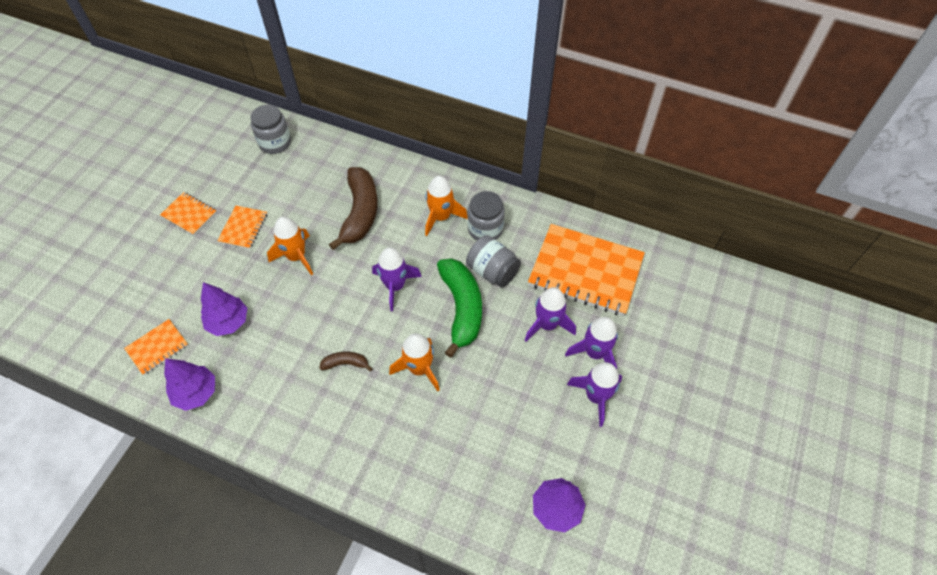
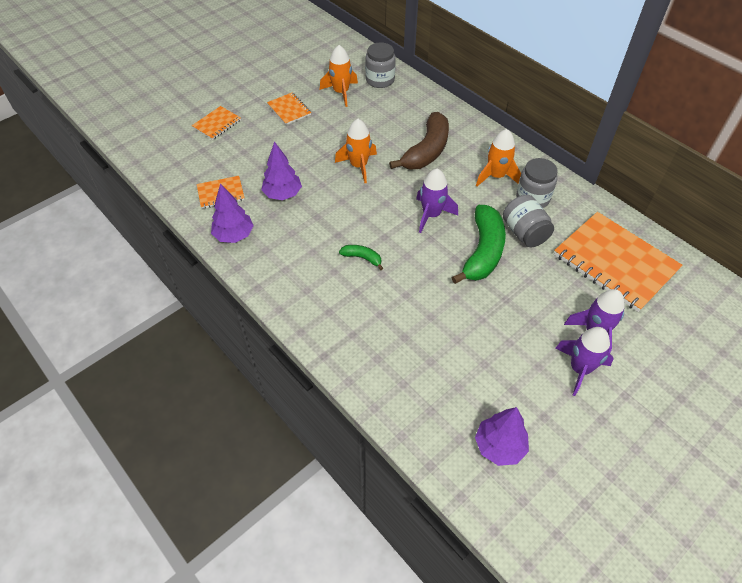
camera: 25 degrees right, 5 degrees down
(243, 228) = (326, 132): orange notebook -> orange notebook (217, 124)
(345, 363) = (362, 258): brown banana -> green banana
(419, 369) = (423, 285): orange rocket -> orange rocket (341, 92)
(547, 324) = (557, 293): purple rocket -> none

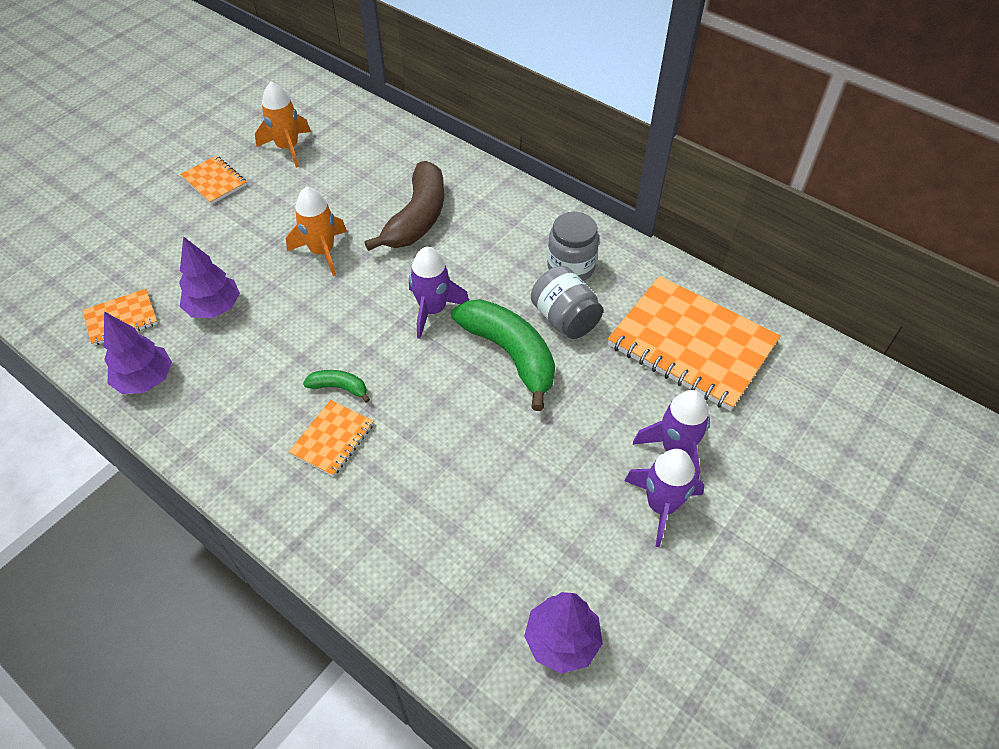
camera: 10 degrees left, 0 degrees up
(217, 124) = (108, 215): orange notebook -> orange notebook (332, 439)
(380, 80) = (342, 123): grey jar -> none
(483, 252) = (510, 354): green banana -> green banana turned 45 degrees counterclockwise
(496, 176) = (518, 242): orange rocket -> none

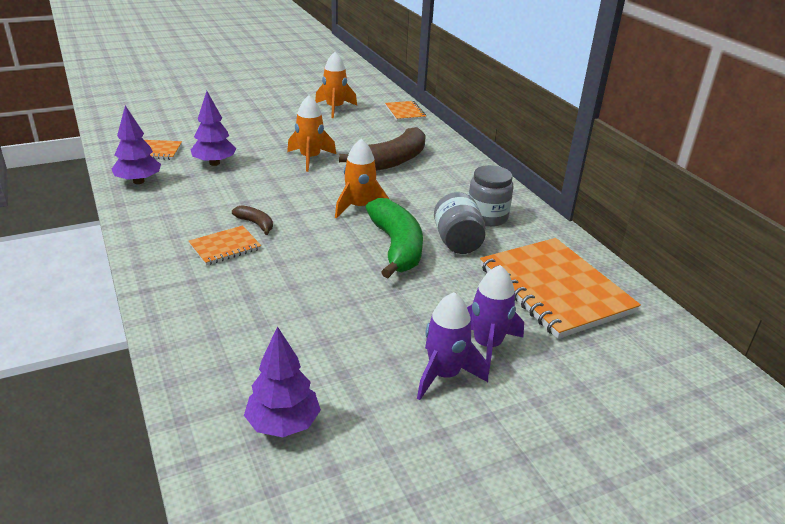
camera: 25 degrees right, 20 degrees down
(214, 181) = (273, 110): orange notebook -> orange notebook (405, 112)
(339, 387) = (256, 224): green banana -> brown banana
(433, 310) = (359, 207): purple rocket -> orange rocket

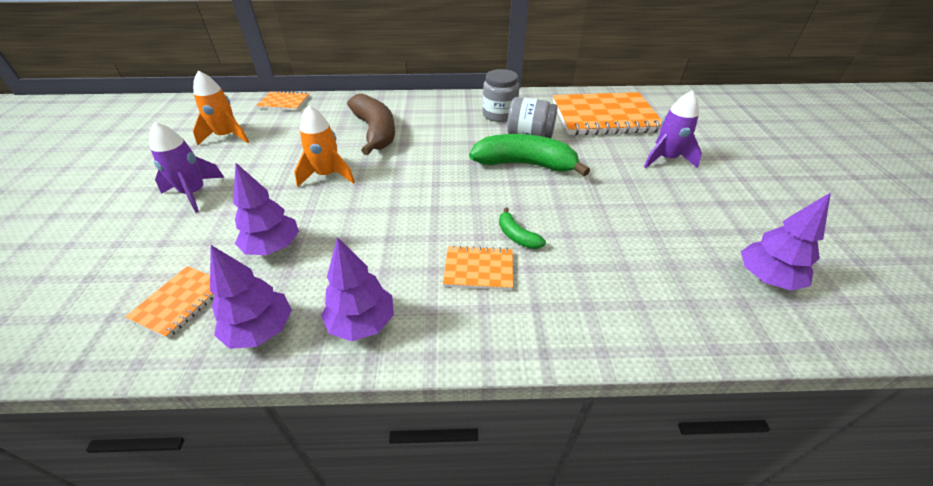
camera: 65 degrees left, 10 degrees up
(154, 212) = (362, 323): none -> purple tree
(225, 247) = (478, 269): orange notebook -> orange notebook turned 75 degrees counterclockwise
(256, 224) = (442, 238): brown banana -> none
(276, 259) = (517, 236): none -> green banana
(359, 207) = (448, 168): orange rocket -> none
(444, 375) = (699, 185): purple rocket -> purple rocket (194, 193)

